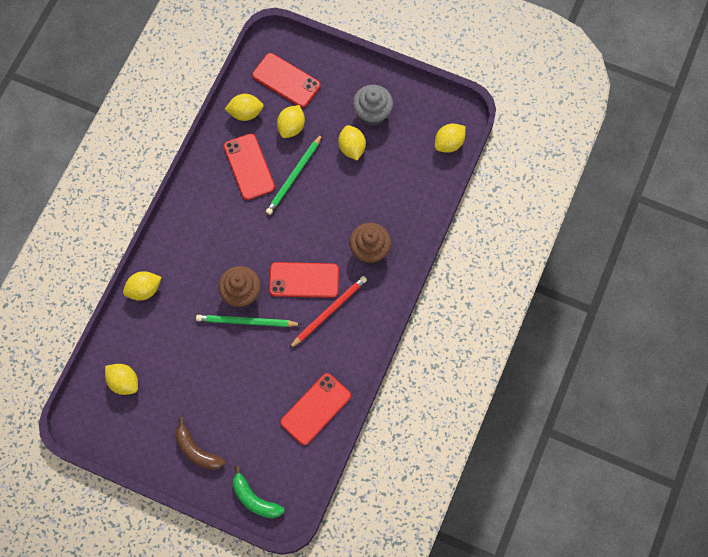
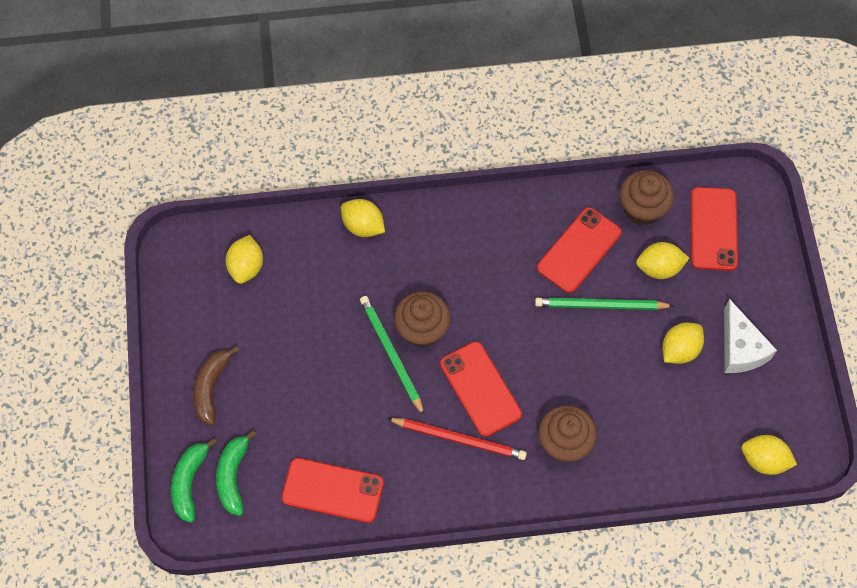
camera: 60 degrees right, 5 degrees down
(245, 113) = (642, 209): yellow lemon -> brown cupcake
(268, 468) = (233, 476): none -> green banana
(372, 113) = (740, 348): grey cupcake -> white cheese

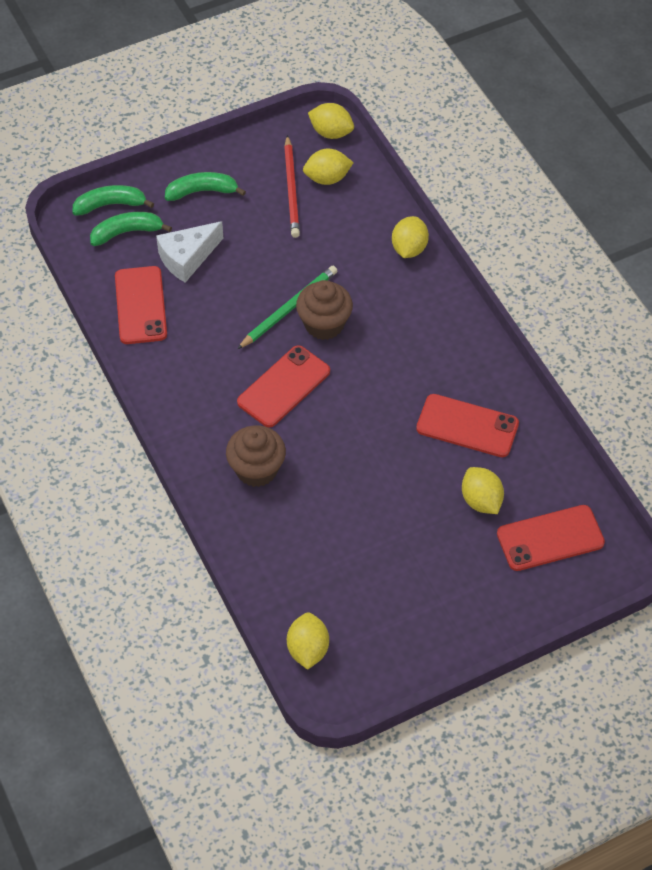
camera: 70 degrees right, 10 degrees down
(211, 387) = (202, 191): brown banana -> green banana
(458, 439) = (227, 384): red pencil -> red pencil (291, 189)
(601, 305) = (415, 461): green pencil -> none
(642, 209) = (541, 468): brown cupcake -> none
(679, 349) = (398, 542): yellow lemon -> yellow lemon (331, 133)
(740, 348) = (423, 597): white cheese -> white cheese (187, 258)

